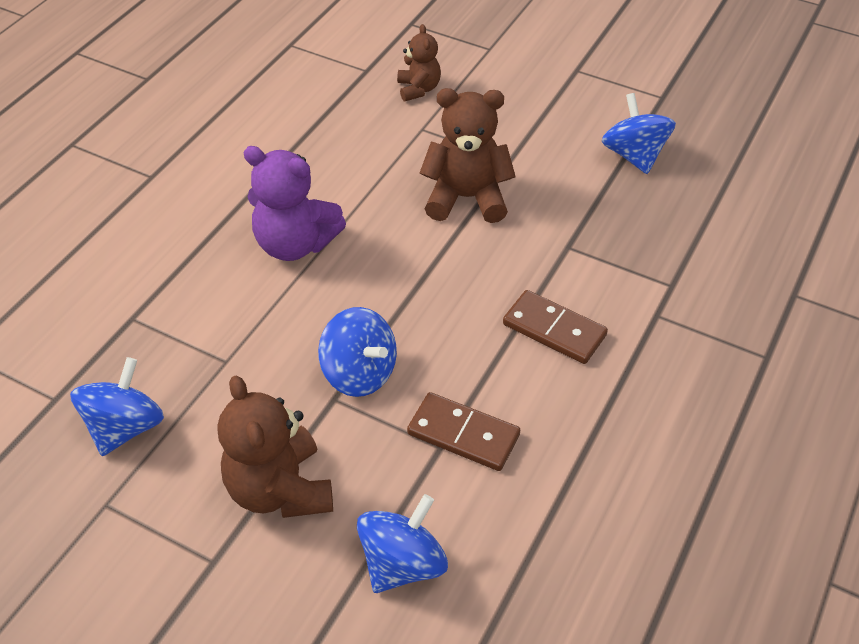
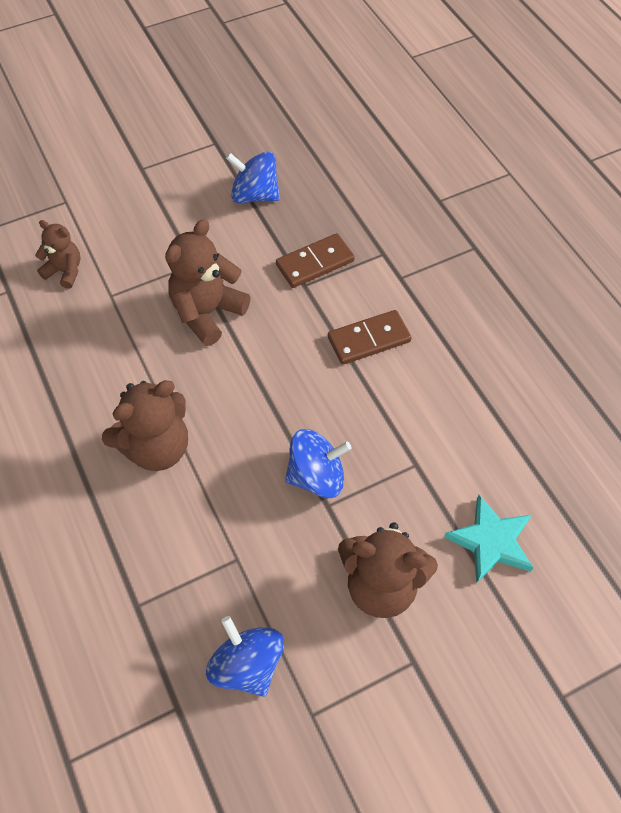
camera: 55 degrees left, 10 degrees up
(295, 244) = (156, 447): purple teddy bear -> brown teddy bear
(402, 563) = (491, 541): blue spinning top -> turquoise star
(463, 434) = (415, 445): brown domino -> brown domino (315, 263)

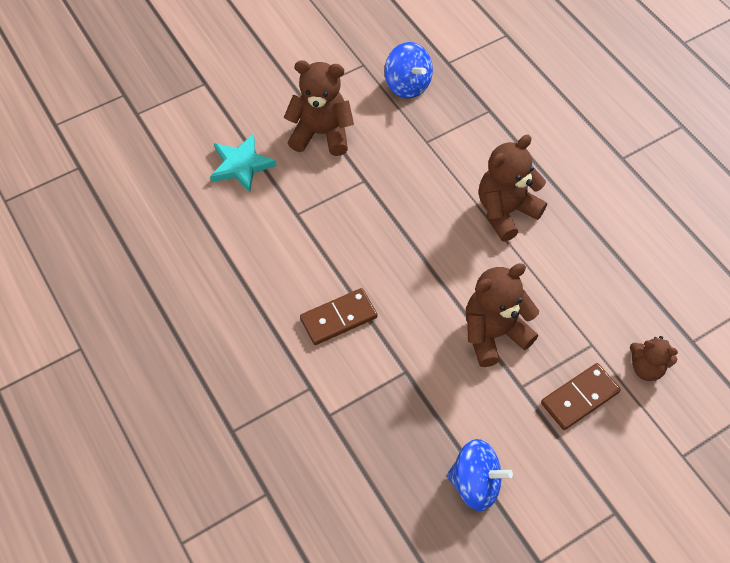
camera: 175 degrees right, 0 degrees up
(207, 312) = (493, 333): brown teddy bear -> brown teddy bear turned 150 degrees counterclockwise
(315, 263) = (397, 397): brown domino -> brown domino (579, 397)
(316, 476) = (374, 200): blue spinning top -> none

